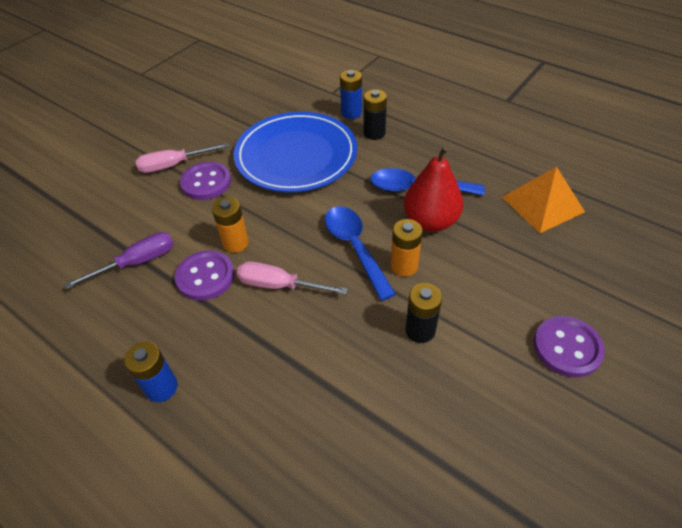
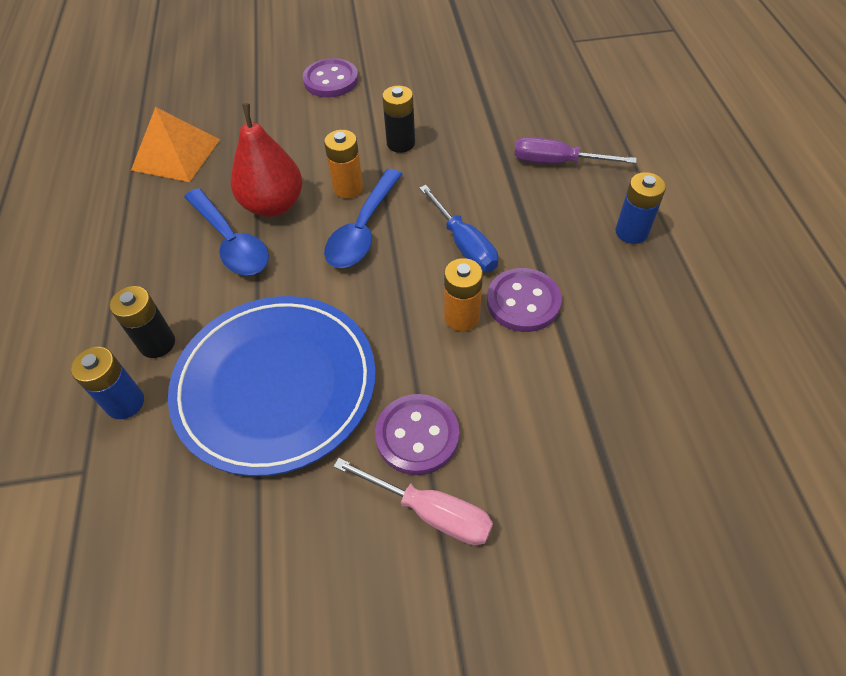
camera: 135 degrees left, 5 degrees up
(137, 262) = (583, 373): purple screwdriver -> purple screwdriver (557, 162)
(279, 285) = (464, 244): pink screwdriver -> blue screwdriver

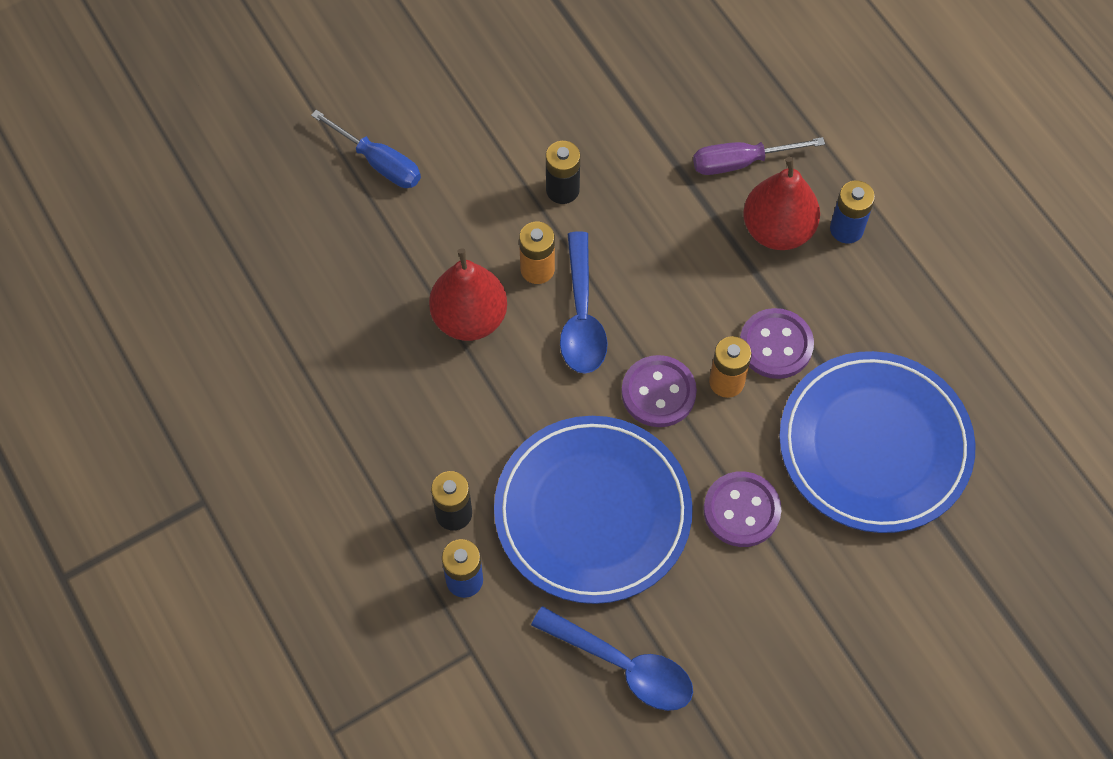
camera: 25 degrees left, 10 degrees up
(176, 154) = (315, 288): orange pyramid -> none
(231, 242) = (453, 378): blue spoon -> blue spoon (623, 666)
(331, 80) = (430, 120): purple button -> purple button (658, 392)
(430, 512) = (783, 570): pink screwdriver -> none
(464, 244) = (692, 299): blue screwdriver -> blue screwdriver (379, 162)
(567, 216) = (777, 230): none -> red pear
(584, 421) = (874, 445): none -> blue plate

